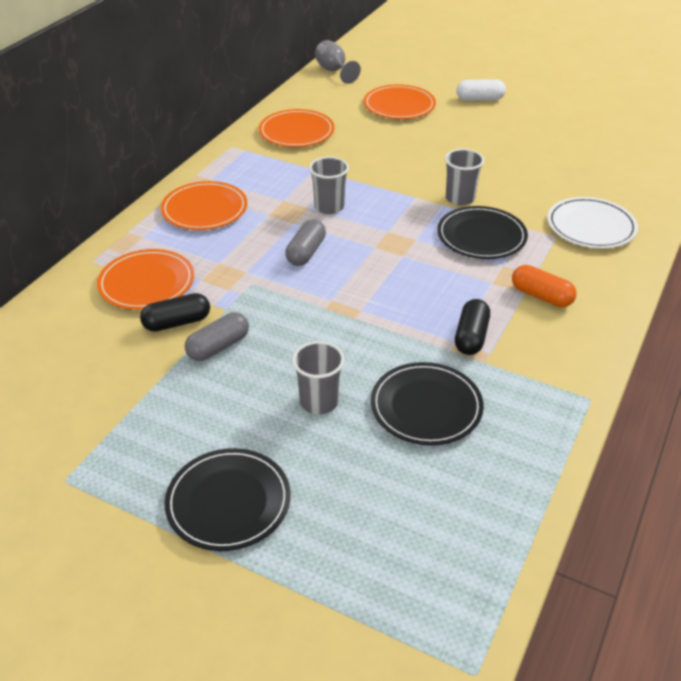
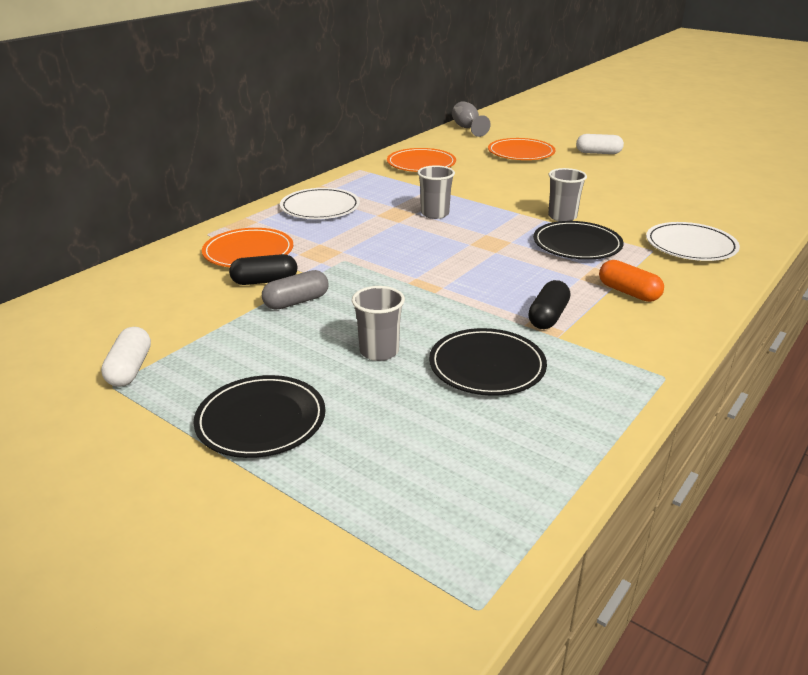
camera: 10 degrees right, 10 degrees down
(76, 457) = (130, 369): none -> white capsule
(204, 209) = (320, 207): orange plate -> white plate
(306, 252) = (403, 243): grey capsule -> none

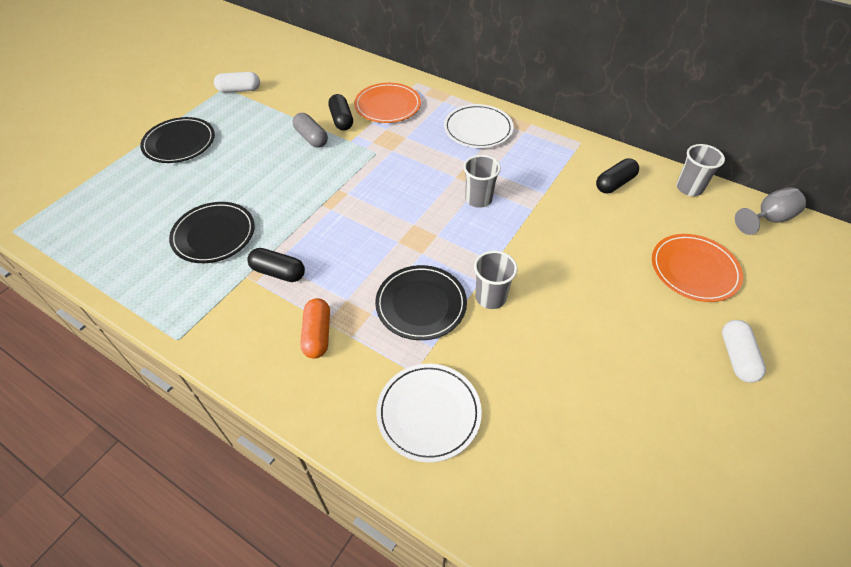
camera: 85 degrees right, 20 degrees up
(379, 351) = (241, 181): grey cup -> grey cup (689, 188)
(421, 164) = (615, 183): orange plate -> black capsule
(628, 292) = (317, 334): orange capsule -> orange capsule turned 45 degrees counterclockwise

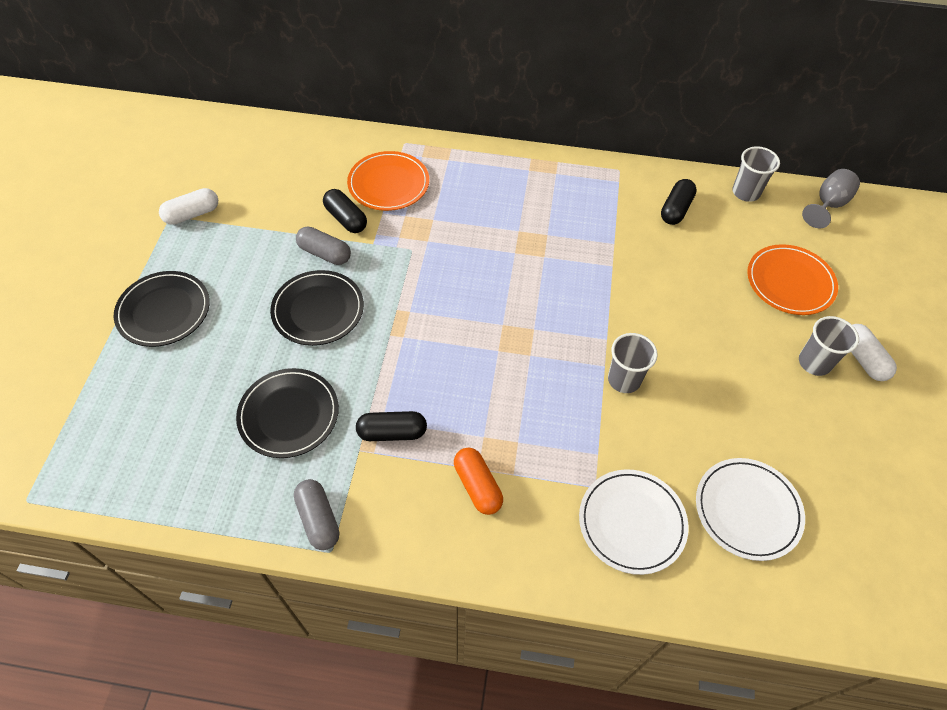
camera: 25 degrees left, 5 degrees up
(184, 313) = (318, 519): none -> grey capsule
(421, 304) = (561, 413): black plate -> black plate (318, 310)
(478, 129) = (506, 185): white plate -> white plate (747, 510)
(478, 199) = (553, 272): grey cup -> grey cup (814, 362)

